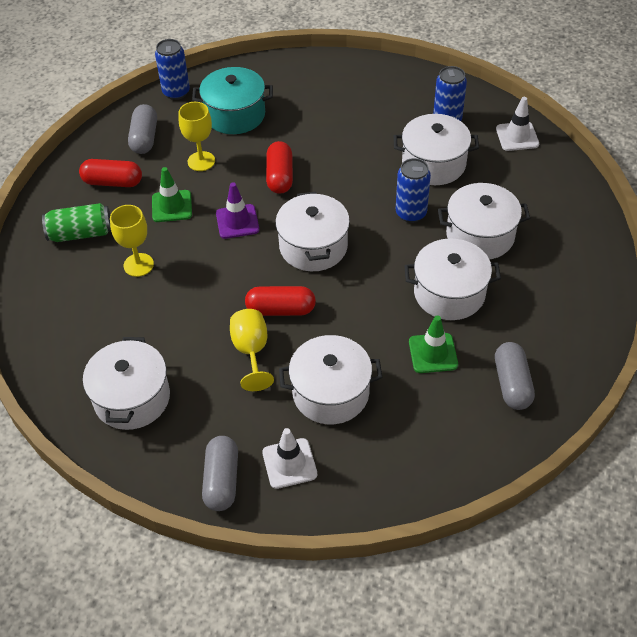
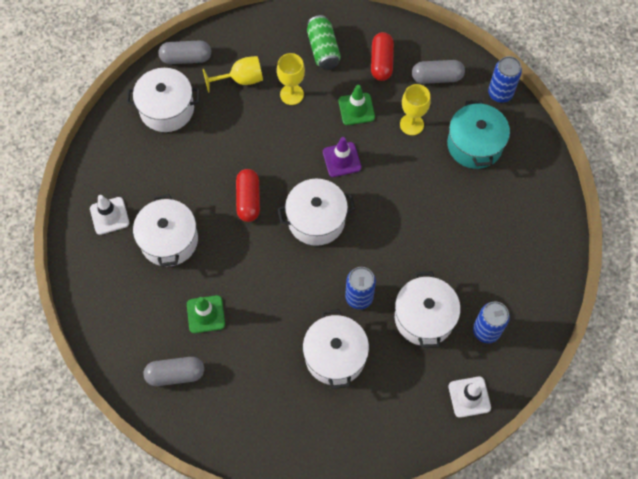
camera: 85 degrees right, 15 degrees up
(221, 480) = (98, 174): grey capsule -> grey capsule (186, 58)
(251, 351) = (207, 182): yellow goblet -> yellow goblet (241, 79)
(280, 176) = (397, 188): red capsule -> none
(449, 293) = (268, 328): white pot -> none

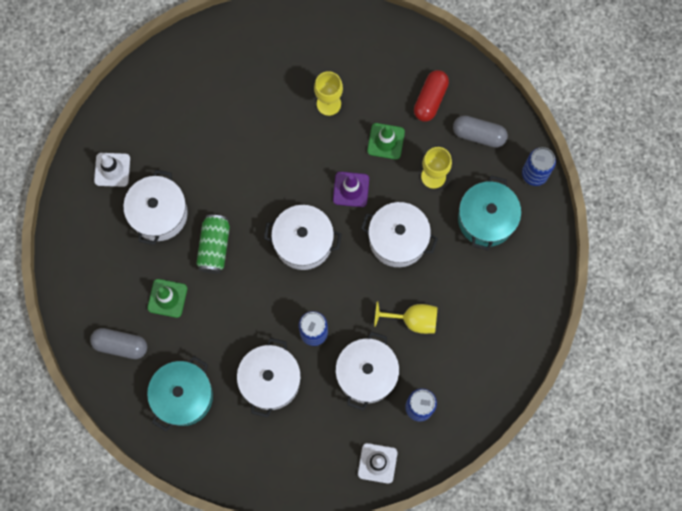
camera: 20 degrees right, 10 degrees up
(167, 109) = (203, 77): white pot -> white pot (398, 239)
(186, 58) = (240, 29): grey capsule -> none
(241, 79) = (285, 71): yellow goblet -> yellow goblet (413, 320)
(248, 200) = (247, 199): red capsule -> none
(256, 401) = (183, 396): none -> turquoise pot
(323, 49) = (378, 65): green can -> green can (214, 247)

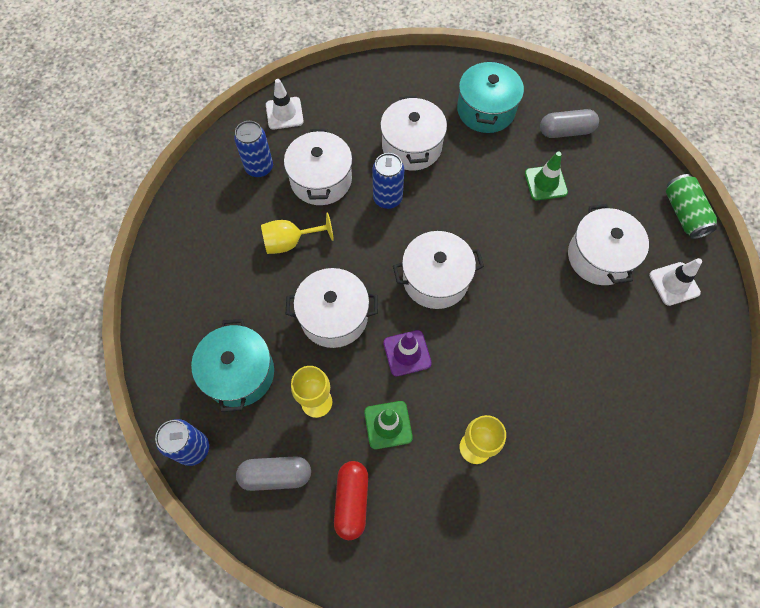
camera: 160 degrees right, 10 degrees down
(214, 247) = (525, 244): green can -> green can (684, 214)

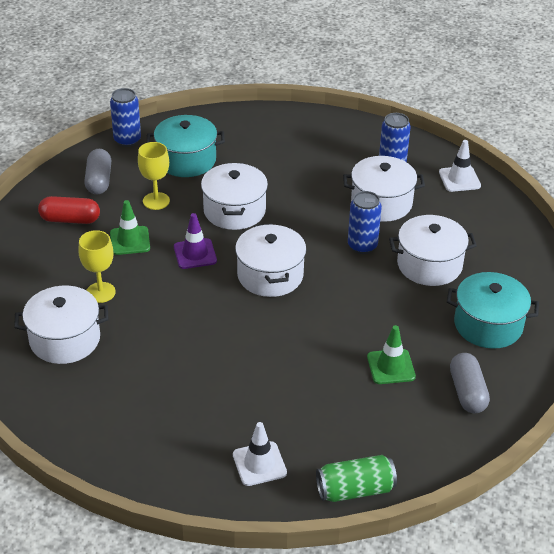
camera: 90 degrees right, 25 degrees down
(290, 242) = (311, 185): yellow goblet -> none
(599, 257) = (295, 402): white pot -> white pot (65, 339)

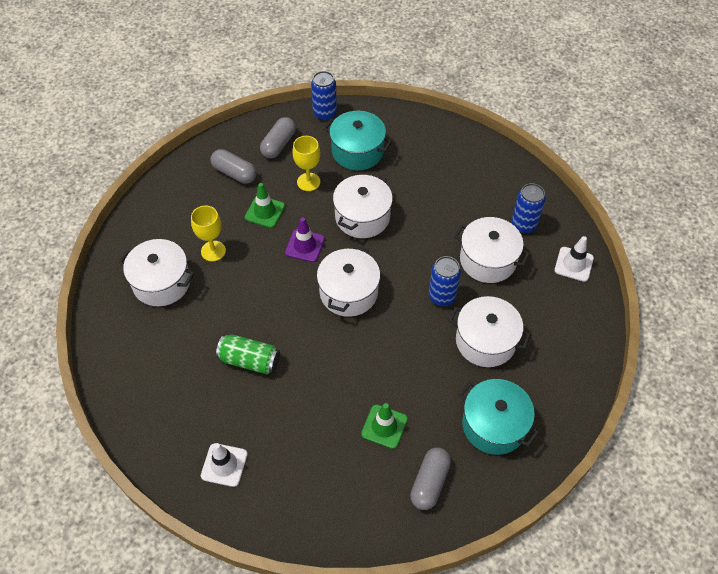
camera: 30 degrees right, 15 degrees up
(70, 219) = (234, 173): red capsule -> grey capsule
(355, 490) = (278, 527): green can -> green can (249, 360)

